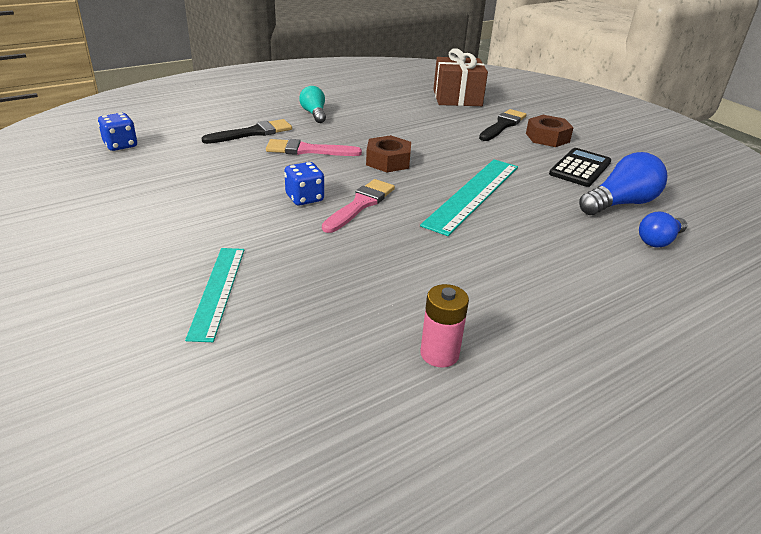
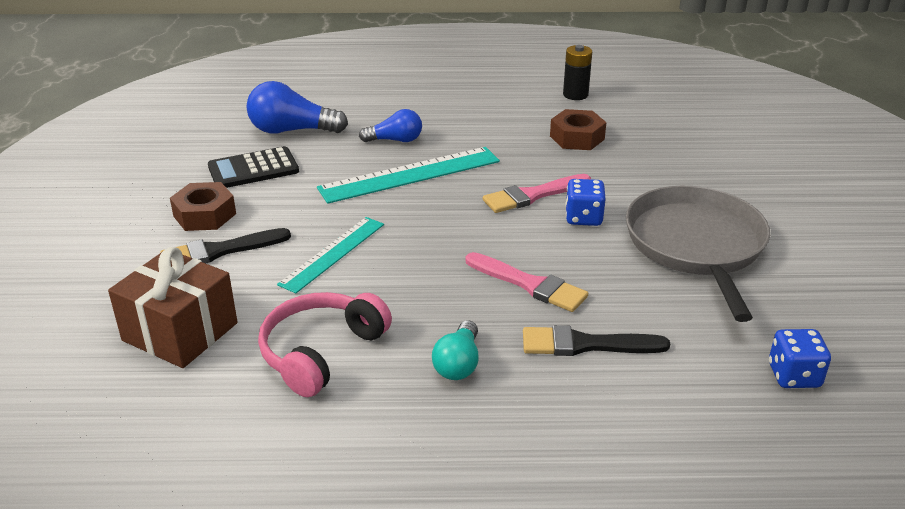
camera: 145 degrees left, 0 degrees up
(201, 200) = (696, 246): none -> grey pan
(217, 291) = (703, 161): turquoise ruler -> turquoise ruler (333, 254)
(384, 105) = (321, 352): none -> pink headphones
(388, 161) = (447, 238): brown nut -> brown nut (577, 137)
(439, 354) = (575, 95): pink battery -> black battery
(659, 241) = (324, 102): blue light bulb -> blue light bulb (395, 140)

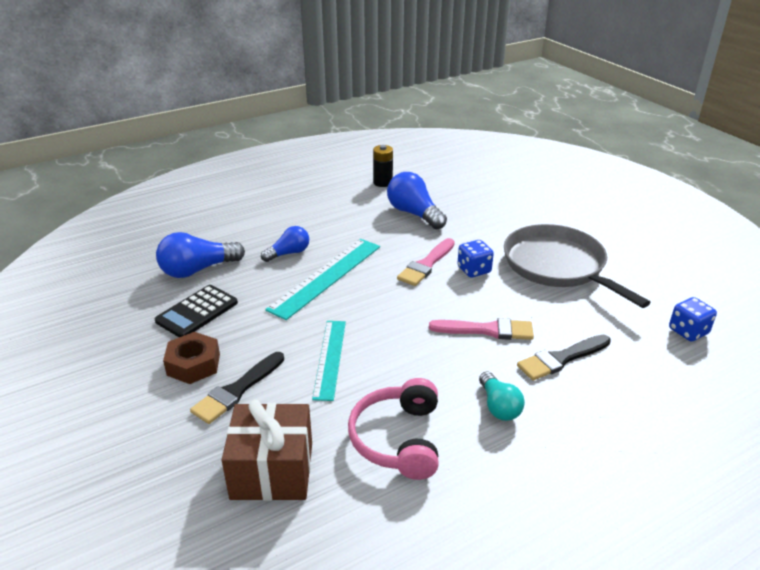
camera: 30 degrees left, 0 degrees up
(577, 137) = (414, 213): brown nut -> blue light bulb

